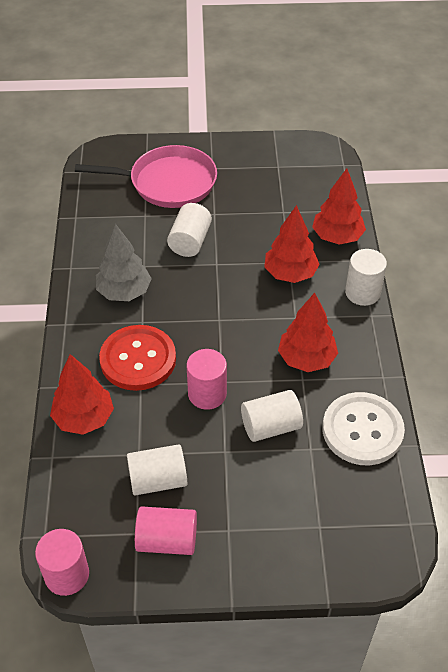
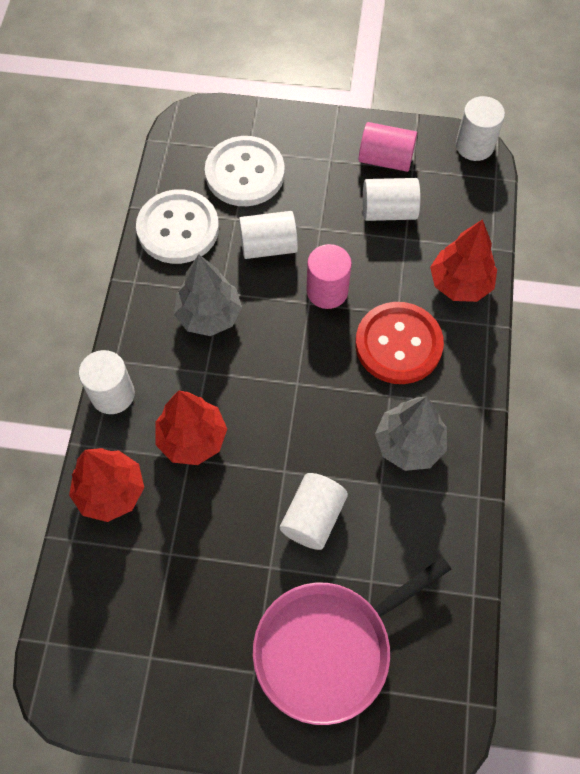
camera: 170 degrees left, 15 degrees up
(67, 574) = (474, 146): pink cylinder -> white cylinder
(168, 182) = (328, 648): pink pan -> pink pan turned 45 degrees counterclockwise
(306, 359) = (209, 315): red tree -> grey tree
(315, 499) = (245, 173): none -> white button

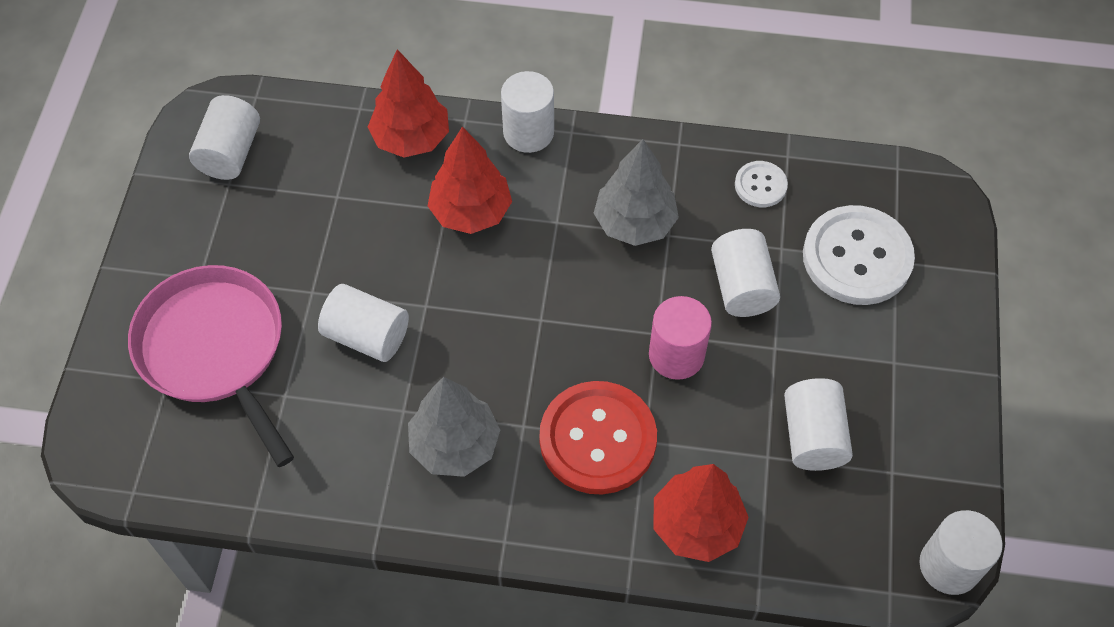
camera: 90 degrees right, 5 degrees down
(113, 660) = (230, 153): none -> white cylinder
(178, 228) = (760, 185): white button -> white button, size x0.50
(385, 159) = (905, 436): pink cylinder -> none

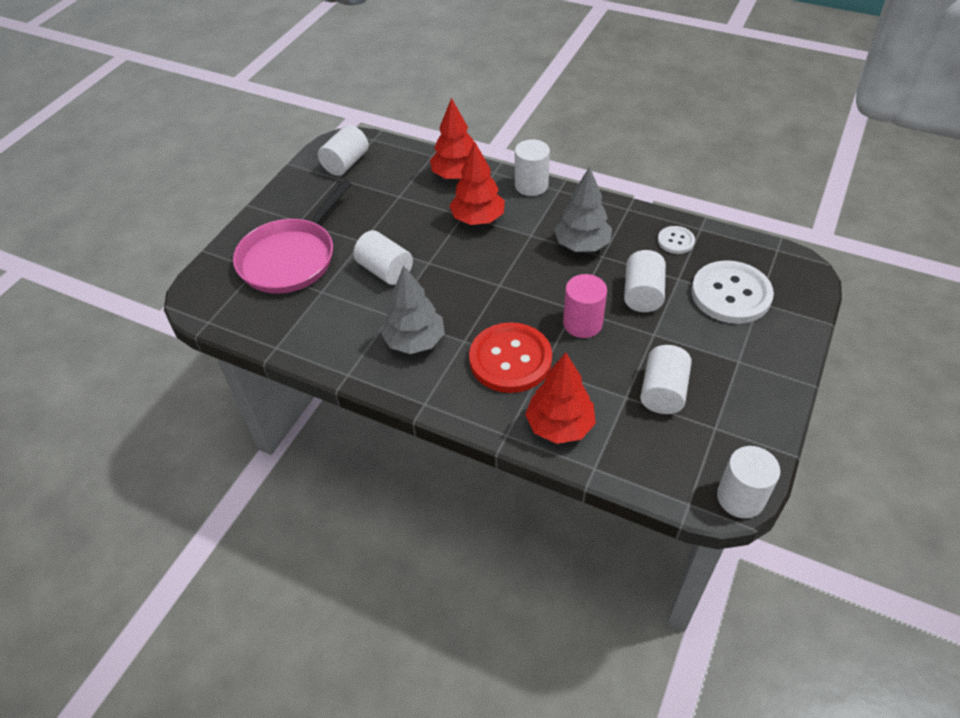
camera: 20 degrees right, 10 degrees down
(214, 349) = (291, 258): pink pan -> pink pan turned 135 degrees counterclockwise

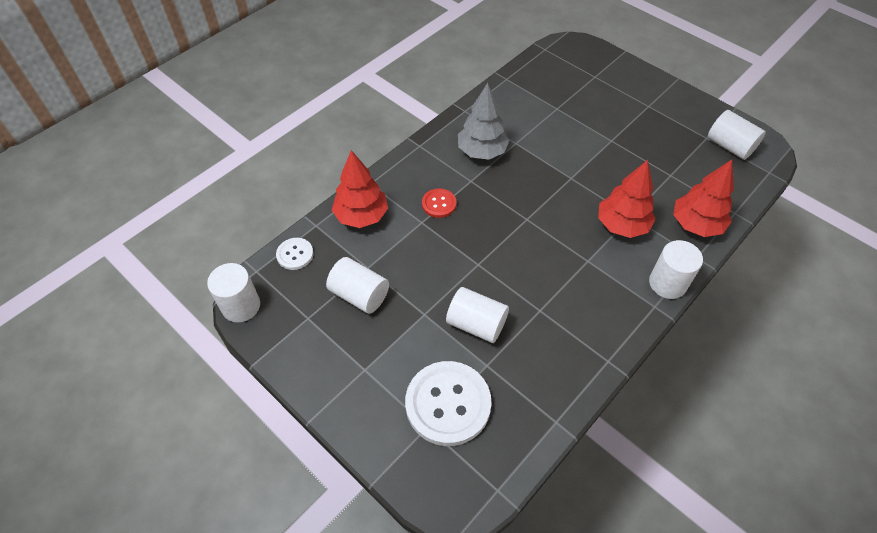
camera: 105 degrees right, 5 degrees up
(291, 258) = (601, 96): pink pan -> none
(385, 270) = (569, 148): white cylinder -> none
(510, 359) = (439, 204): red button -> red button, size x0.50
(582, 245) = (560, 298): grey tree -> none
(582, 323) = (458, 264): pink cylinder -> none
(675, 241) = (542, 386): white button -> white button (295, 254)

